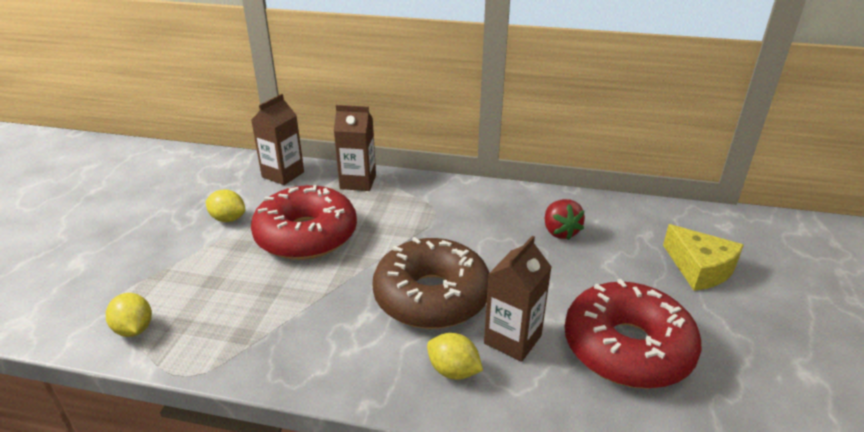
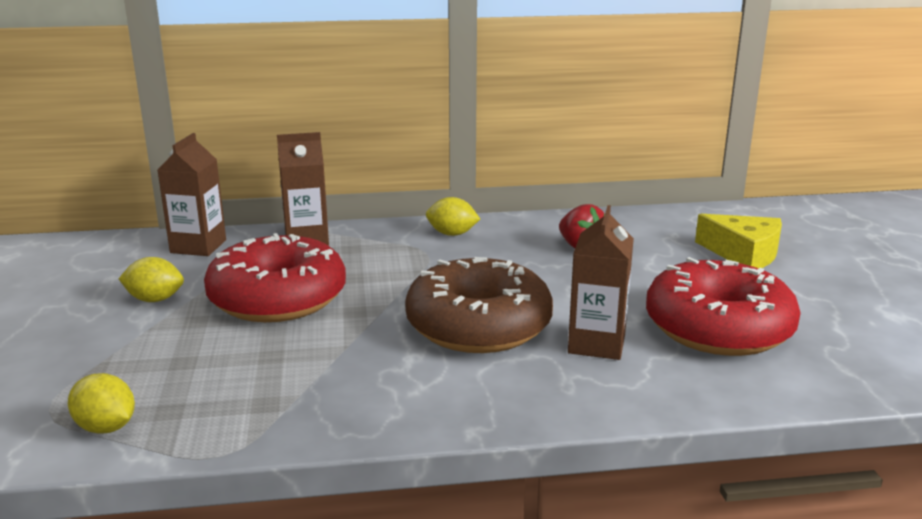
camera: 20 degrees left, 10 degrees down
(453, 371) = (551, 382): yellow lemon -> yellow lemon (452, 234)

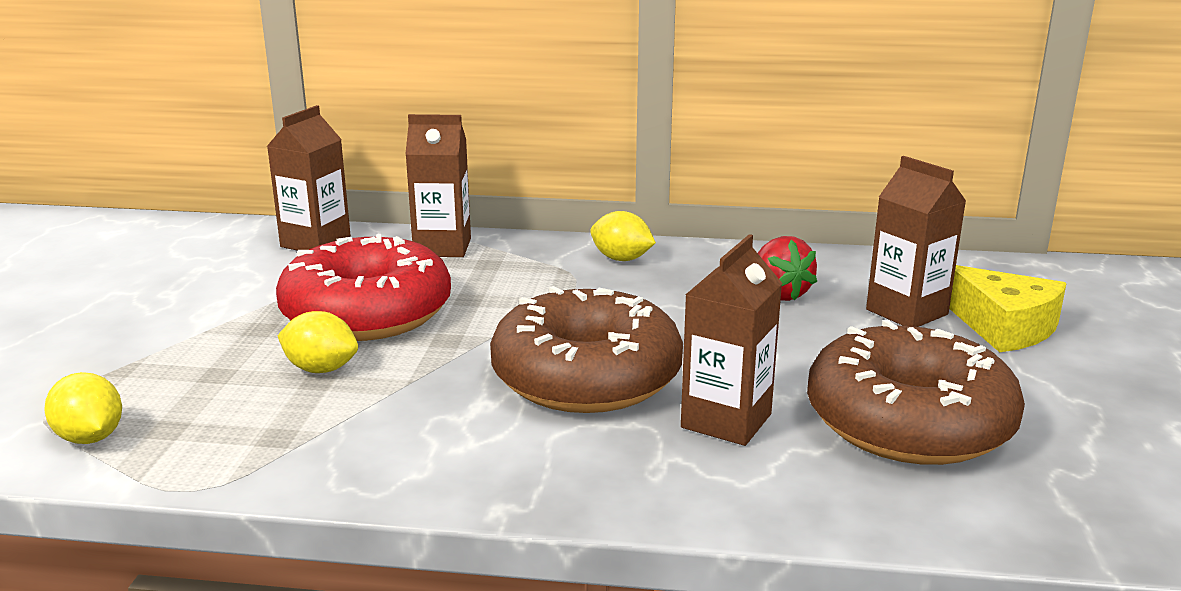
camera: 15 degrees right, 0 degrees up
(155, 299) = (231, 298): yellow lemon -> yellow lemon (321, 369)
(675, 251) = (906, 312): none -> brown carton
(718, 328) = (908, 422): red donut -> brown donut

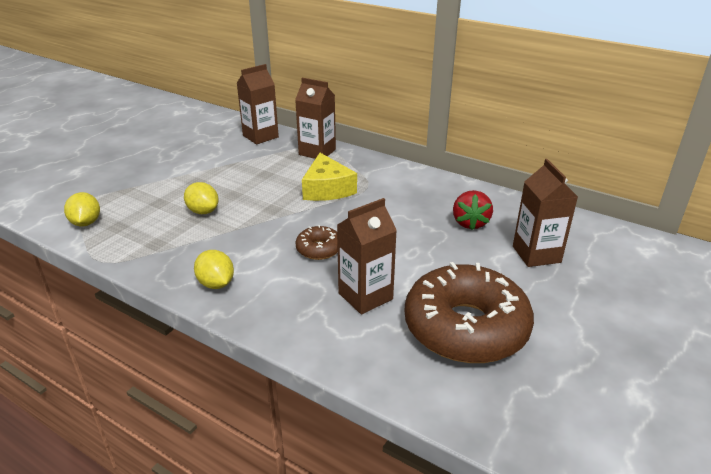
camera: 25 degrees right, 10 degrees up
(367, 313) = (249, 184): red donut -> none
(586, 377) = (319, 249): brown donut -> brown donut, size x0.45
(621, 259) = (402, 179): yellow lemon -> yellow lemon (216, 284)
(1004, 327) = (590, 280): yellow cheese -> yellow cheese (327, 189)

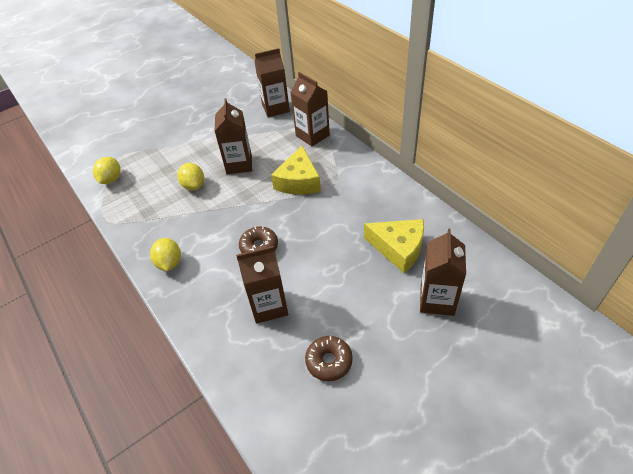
camera: 25 degrees right, 15 degrees up
(248, 186) = (239, 164): none -> brown carton
(465, 327) = (329, 361): brown donut -> brown donut, size x0.45
(470, 223) = (398, 248): red strawberry -> yellow cheese

